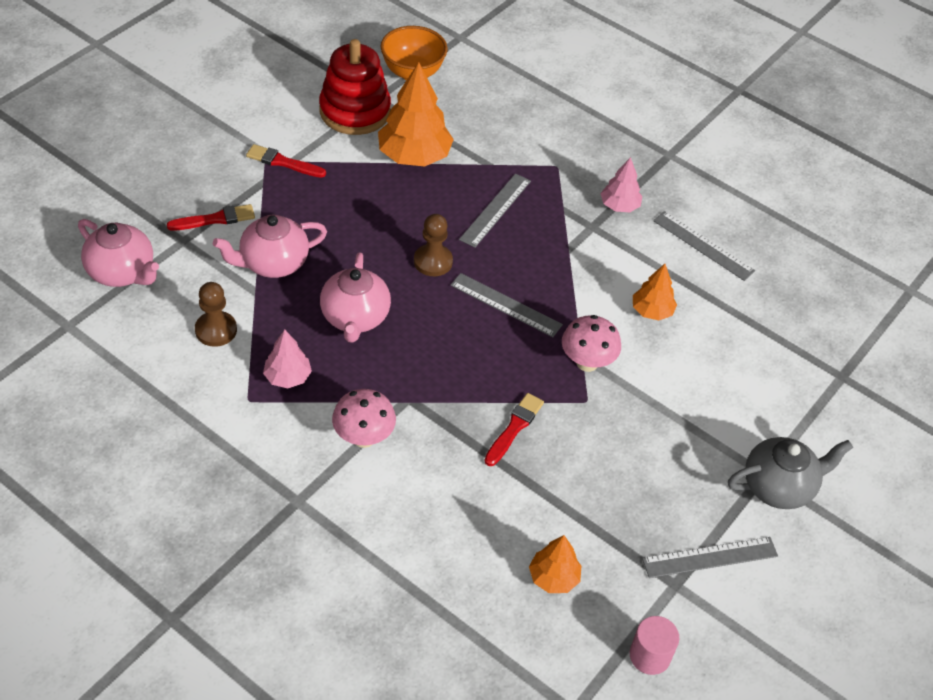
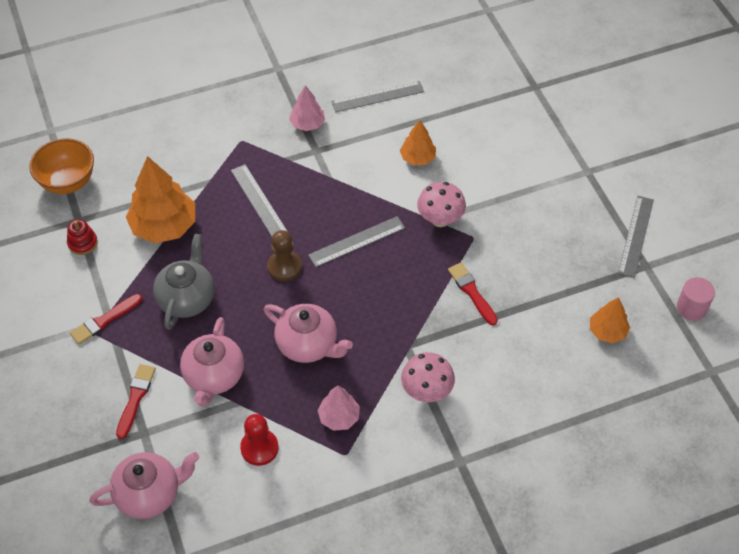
camera: 55 degrees left, 5 degrees up
(216, 330) = (259, 448): brown pawn -> red pawn
(355, 111) = (82, 243): red stacking toy -> red stacking toy, size x0.44
(779, 486) = (602, 169): grey teapot -> grey teapot (187, 298)

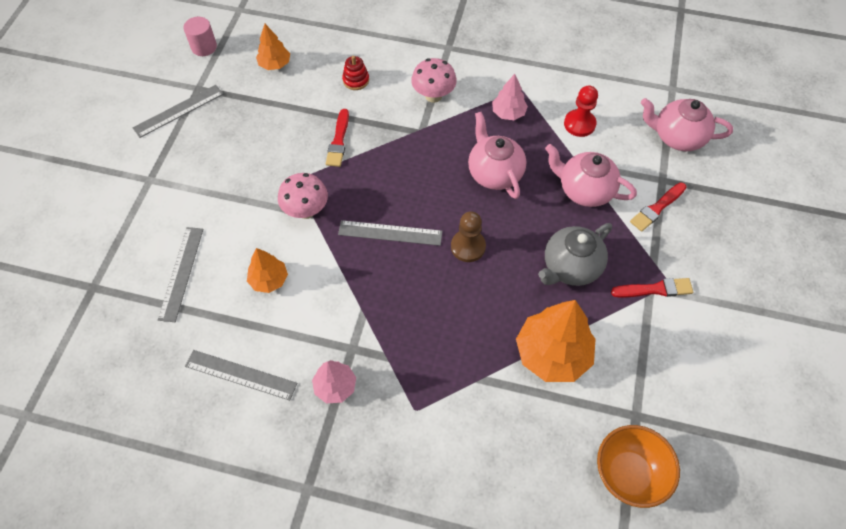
camera: 145 degrees left, 5 degrees up
(82, 243) = (643, 384): red stacking toy -> red stacking toy (356, 80)
(214, 377) = (584, 190): pink teapot -> pink teapot turned 105 degrees counterclockwise
(259, 201) = (446, 325): grey ruler -> grey ruler (181, 273)

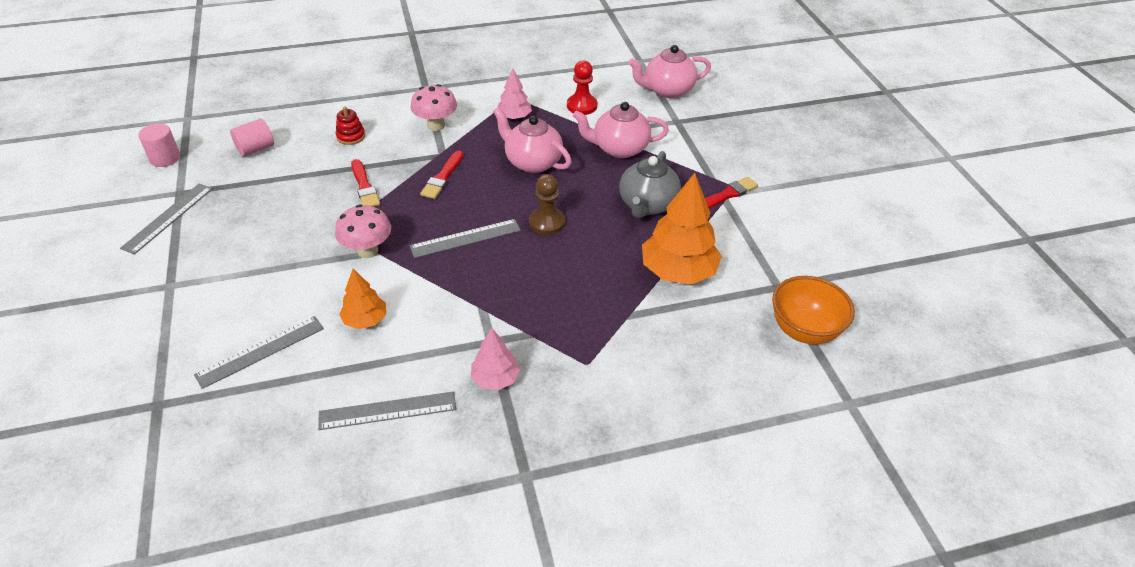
camera: 30 degrees left, 15 degrees down
(181, 273) = (260, 351): grey ruler -> grey ruler turned 75 degrees clockwise
(275, 64) = (256, 149): orange tree -> pink cylinder
(657, 208) = (687, 141): red brush -> red brush (442, 177)

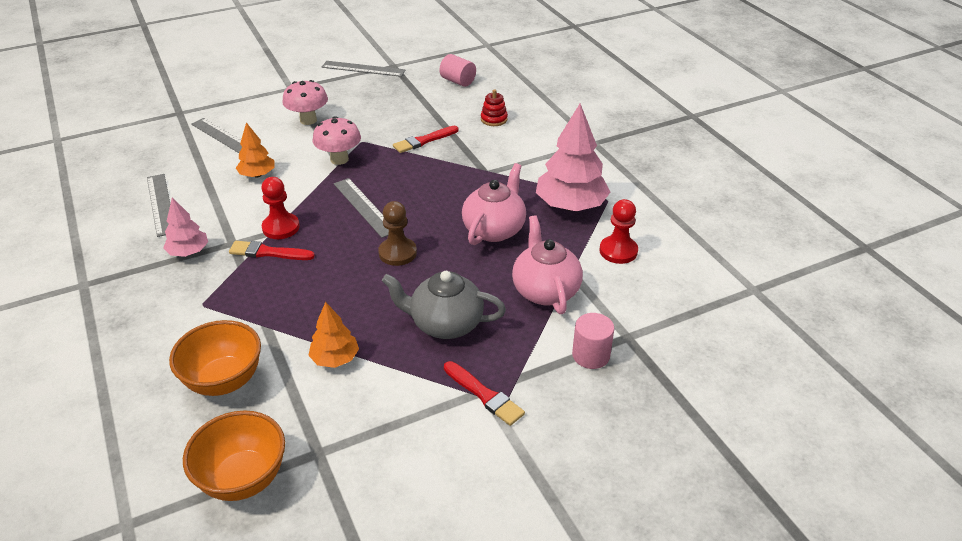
camera: 80 degrees right, 5 degrees down
(165, 158) = (432, 50): pink cylinder -> pink cylinder (591, 355)
(436, 125) = (532, 160): pink mushroom -> pink mushroom (308, 120)
(442, 177) = (450, 179): red brush -> red brush (268, 252)
(477, 301) = (281, 227): none -> red pawn
(514, 117) = (570, 206): pink tree -> pink tree, size x1.82
(667, 90) = (696, 322): pink teapot -> none
(678, 271) = (335, 359): orange tree -> orange tree, size x0.55
(696, 344) = (224, 381): none -> orange bowl

